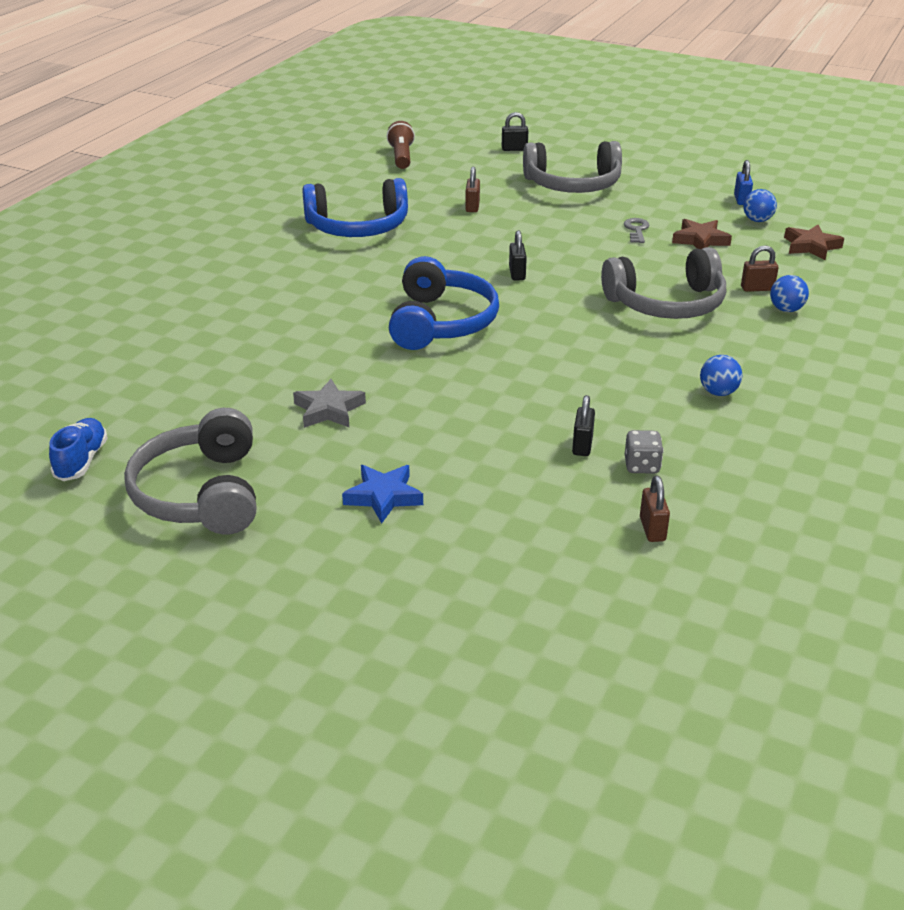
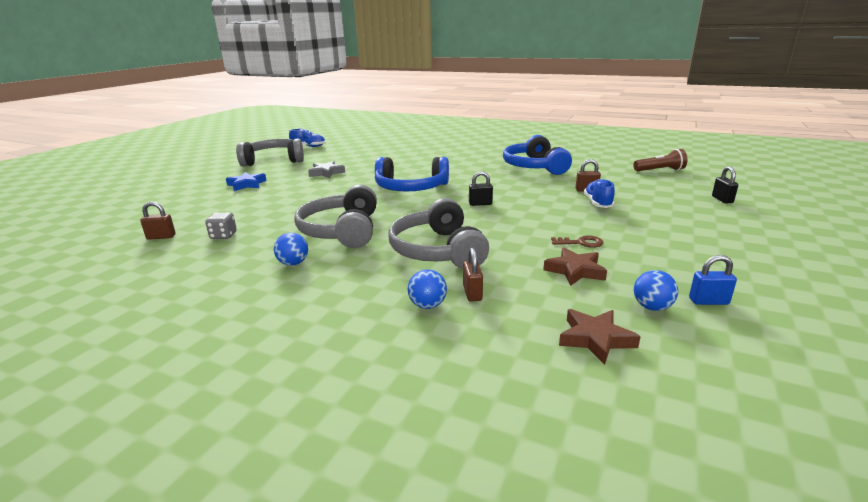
camera: 90 degrees right, 10 degrees down
(520, 207) = (598, 203): none -> blue shoe
(573, 184) = (663, 220): grey headphones -> grey headphones (342, 231)
(582, 445) = (257, 221): black padlock -> none
(636, 230) = (581, 243): grey key -> brown key

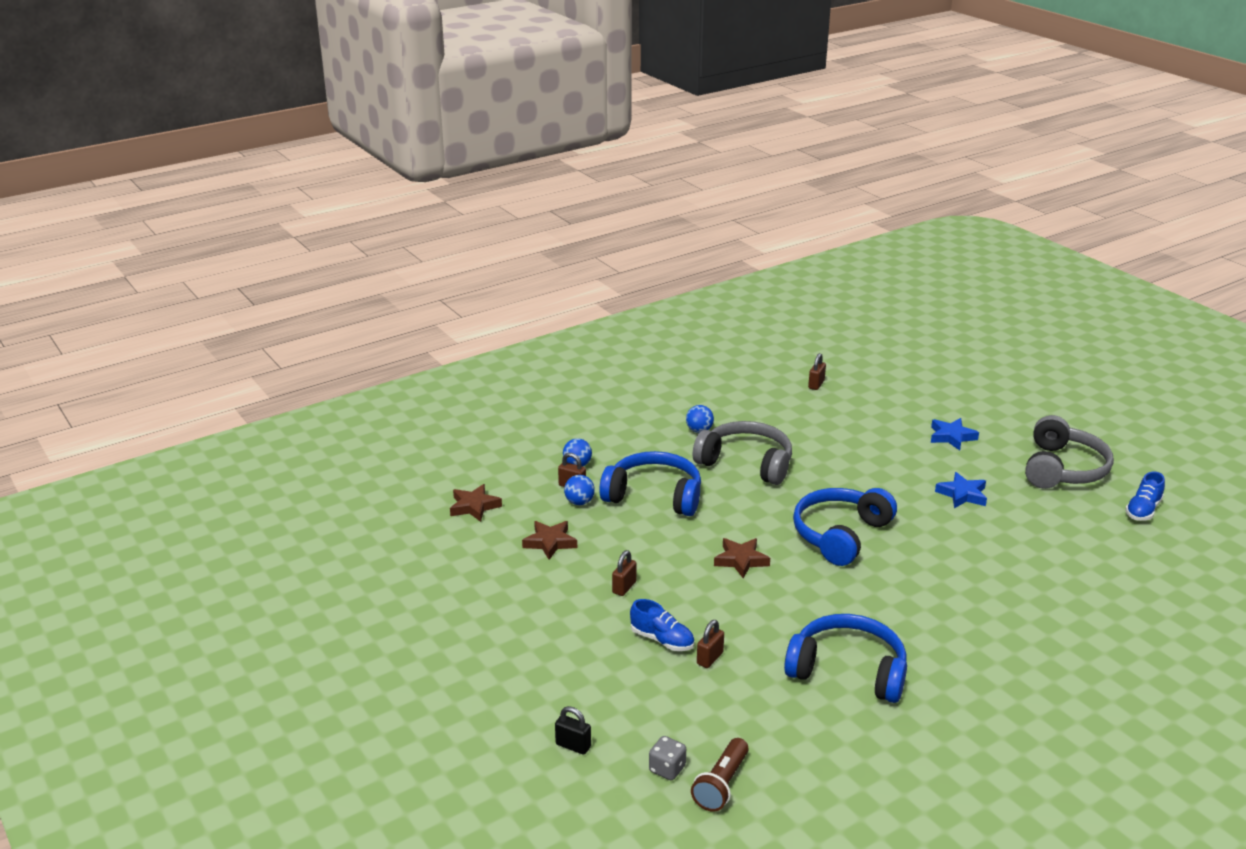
camera: 120 degrees right, 5 degrees up
(223, 236) = (791, 410): grey dice -> grey dice (667, 769)
(326, 173) = (962, 494): grey star -> blue star
(438, 250) = (654, 496): grey headphones -> blue headphones
(480, 204) = (741, 560): black padlock -> brown star
(573, 226) = (624, 587): none -> brown padlock
(581, 243) = (588, 572): brown key -> none
(652, 307) = (473, 546): blue ball -> blue ball (579, 502)
(708, 301) = (449, 574): blue padlock -> none

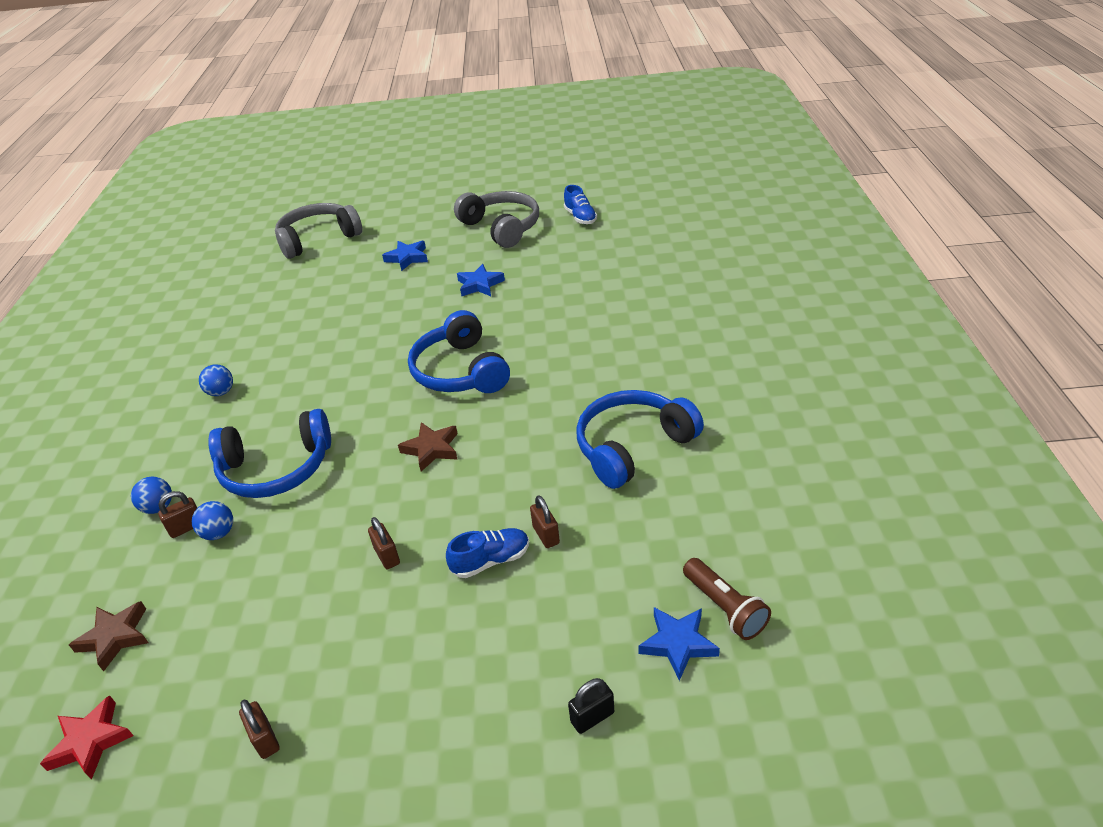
camera: 55 degrees left, 10 degrees up
(407, 538) = (90, 741): none -> red star
(550, 542) = (255, 589): brown star -> none
(654, 496) = (276, 468): blue headphones -> blue headphones turned 150 degrees counterclockwise
(667, 769) = (678, 643): grey dice -> blue star
(746, 463) = (304, 383): grey headphones -> grey headphones (318, 239)
(816, 384) = (253, 294): brown padlock -> brown padlock (265, 739)

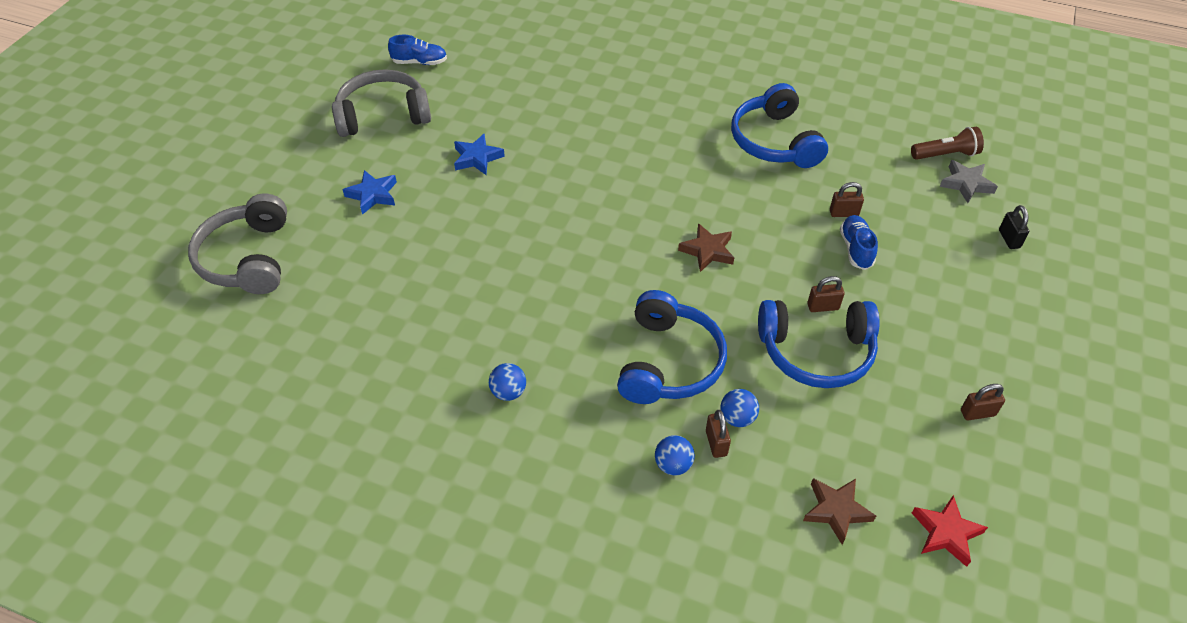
camera: 70 degrees left, 10 degrees up
(460, 371) = (609, 206): blue headphones -> blue headphones (816, 352)
(678, 643) = (966, 184): blue star -> grey star

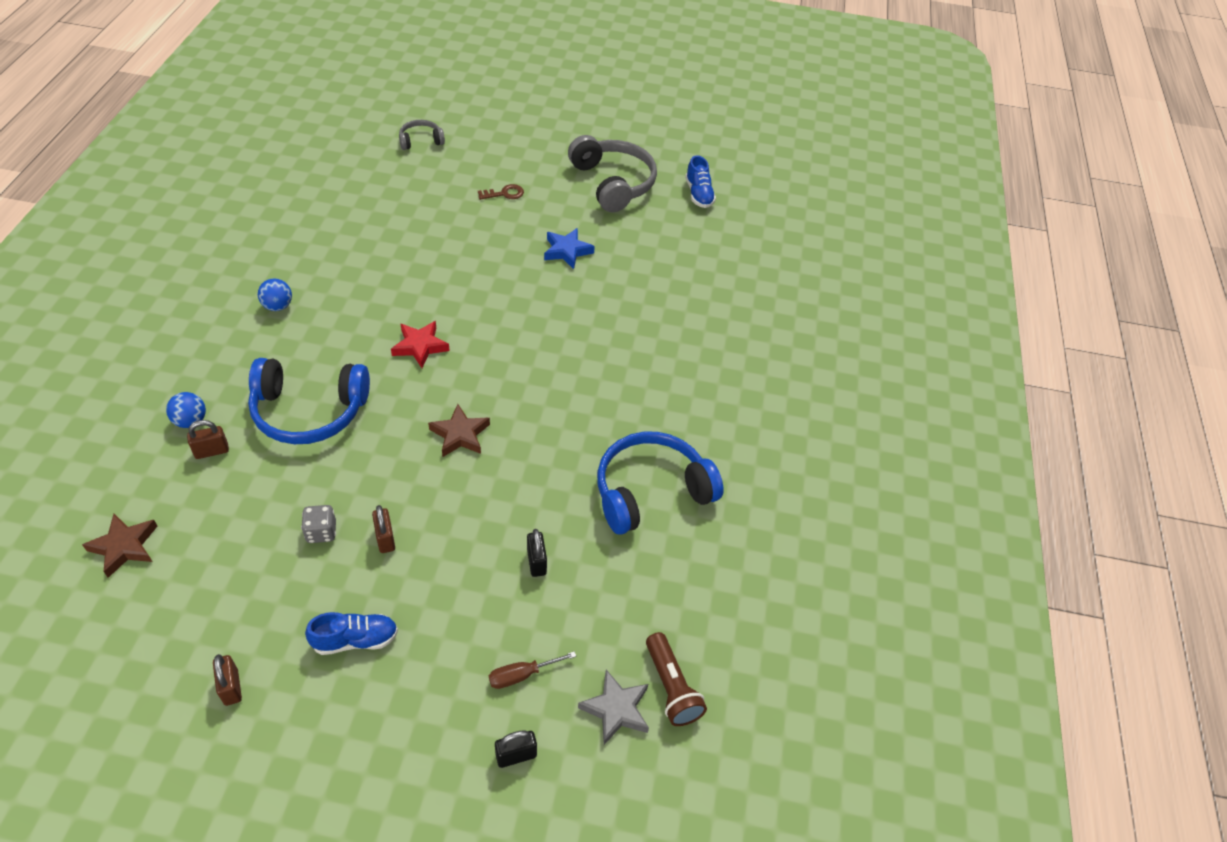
camera: 75 degrees right, 0 degrees up
(248, 258) = (421, 141): grey headphones -> grey headphones, size x0.50
(372, 195) = (504, 194): blue star -> brown key
(737, 418) = (239, 466): blue ball -> none
(816, 352) = (321, 532): blue headphones -> grey dice
(843, 213) = (536, 562): brown padlock -> black padlock
(856, 249) = (478, 573): blue shoe -> blue shoe (355, 640)
(945, 230) = (522, 675): none -> brown screwdriver
(946, 533) = (84, 642): red star -> red star (420, 346)

